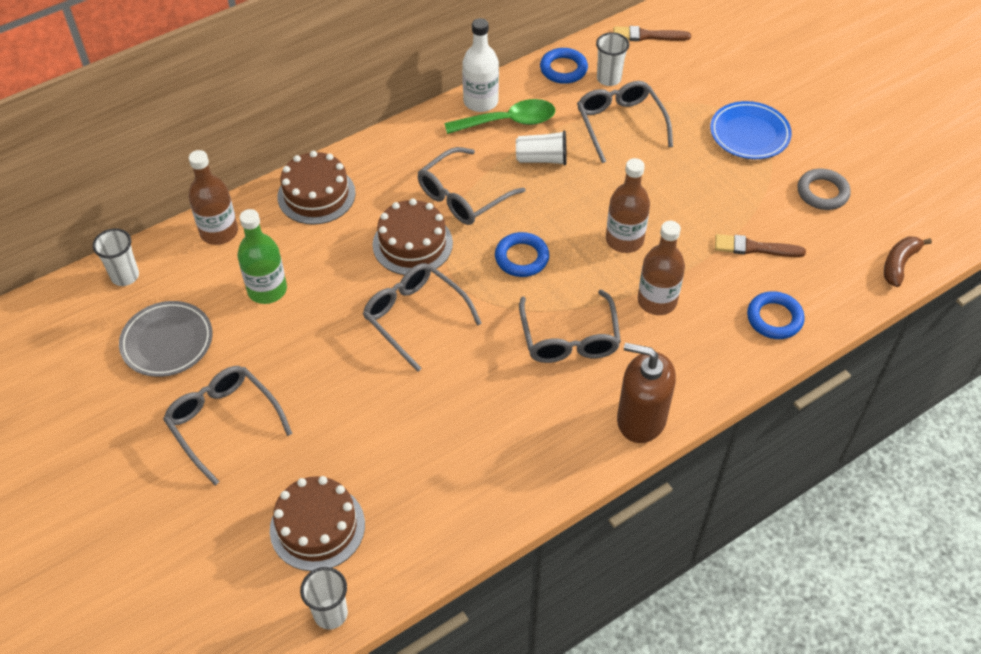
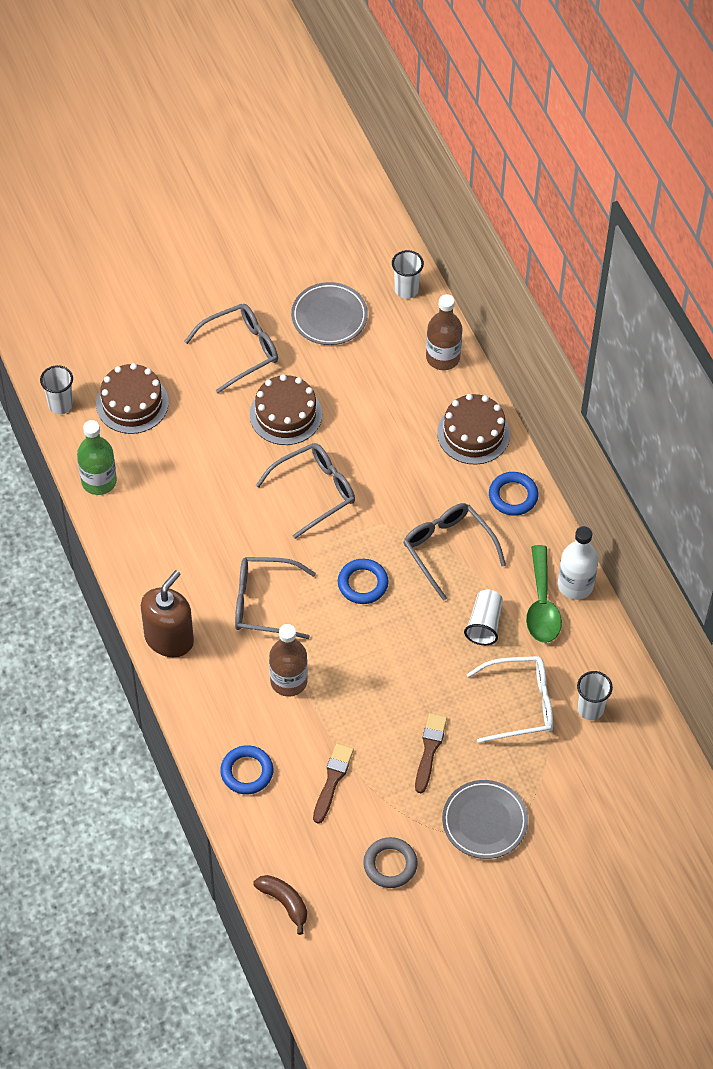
camera: 100 degrees right, 5 degrees up
(267, 290) = (369, 388): green bottle -> green bottle (99, 481)
(412, 244) = (398, 501): brown cake -> brown cake (285, 414)
(563, 69) = (612, 669): blue ring -> blue ring (513, 496)
(620, 124) = (520, 704): grey glasses -> white glasses
(624, 240) = (366, 672): brown bottle -> none
(647, 36) = (653, 763): brown brush -> brown brush (429, 750)
(749, 134) = (484, 821): blue plate -> grey plate

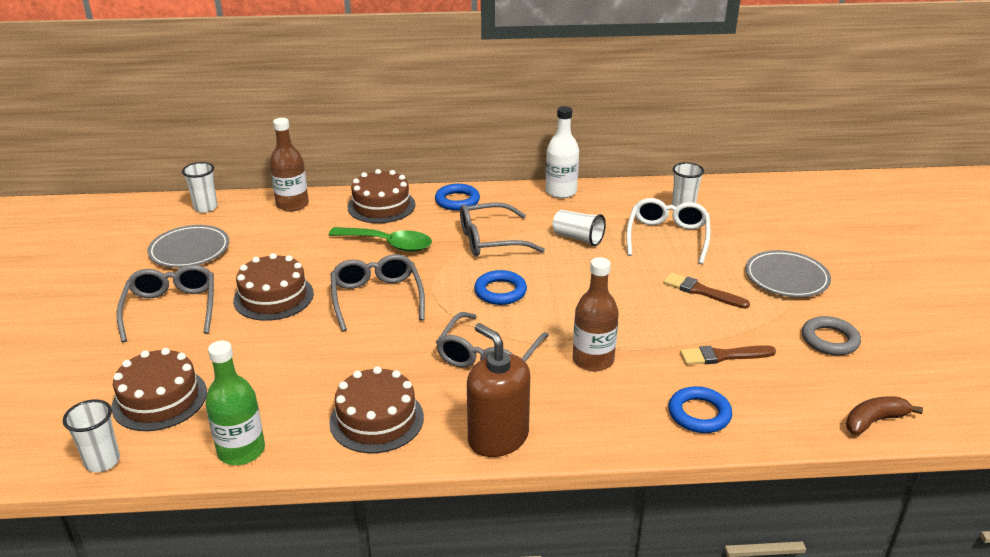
camera: 70 degrees left, 25 degrees down
(161, 552) = (376, 419): none -> brown cake
(332, 780) = (723, 356): brown brush -> brown brush turned 45 degrees counterclockwise
(542, 605) = (572, 209): green spoon -> green spoon (388, 244)

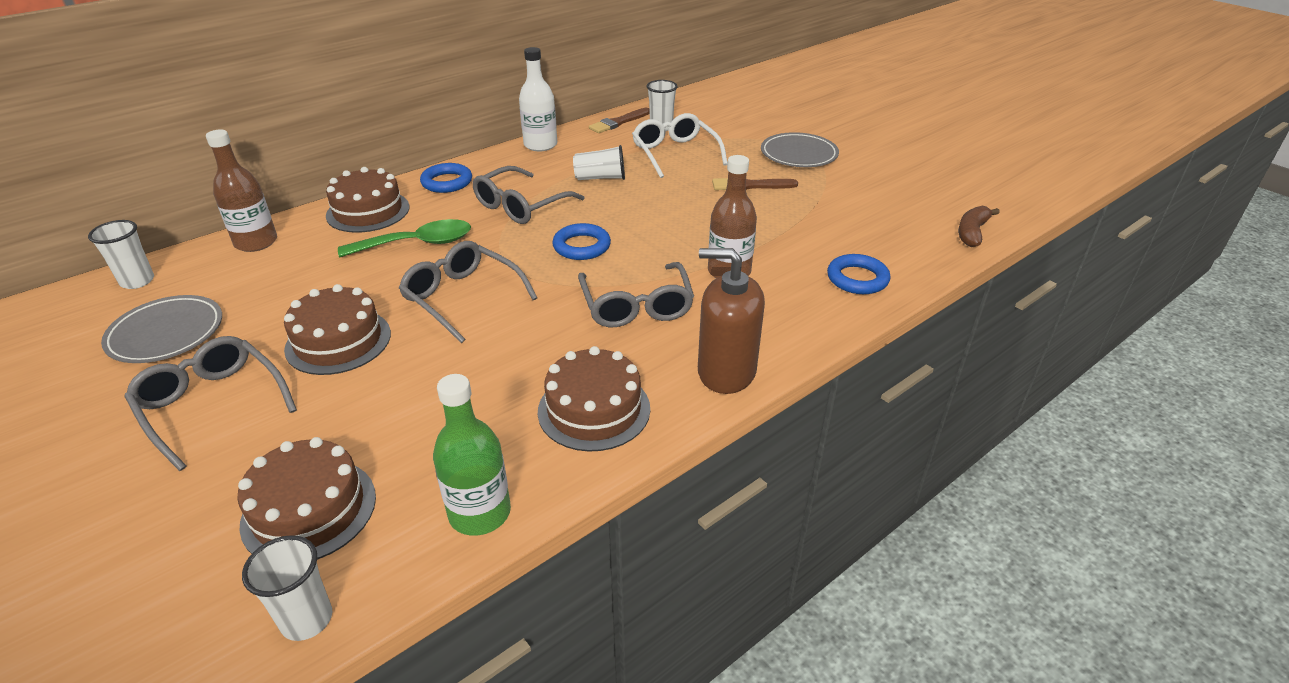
camera: 35 degrees left, 5 degrees up
(723, 356) = (822, 228): brown brush -> brown brush (618, 122)
(829, 340) = (879, 188): grey ring -> none

